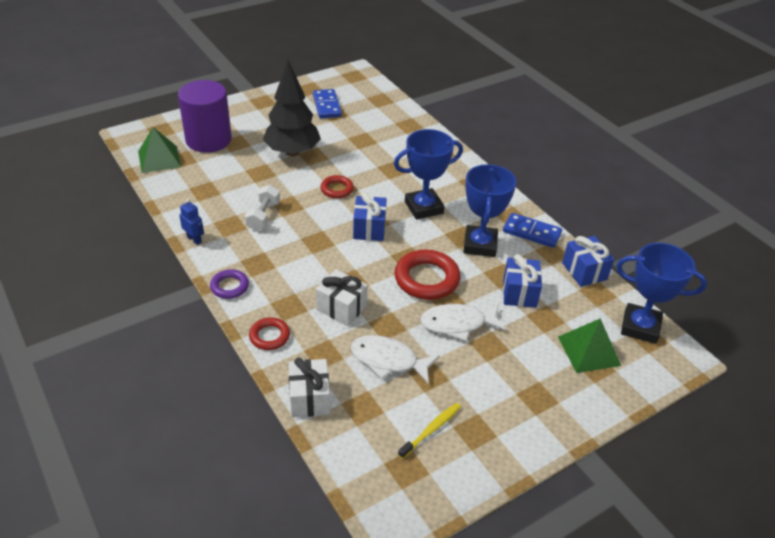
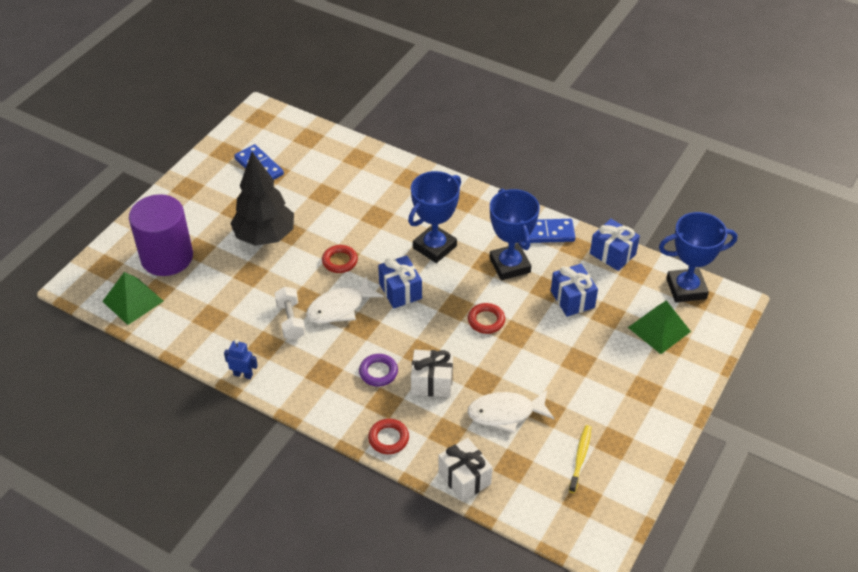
camera: 25 degrees left, 5 degrees up
(229, 286) = (315, 407): purple ring -> purple ring (378, 372)
(427, 279) = (486, 320): red ring -> red ring, size x0.57
(457, 324) = (540, 353): white fish -> white fish (340, 308)

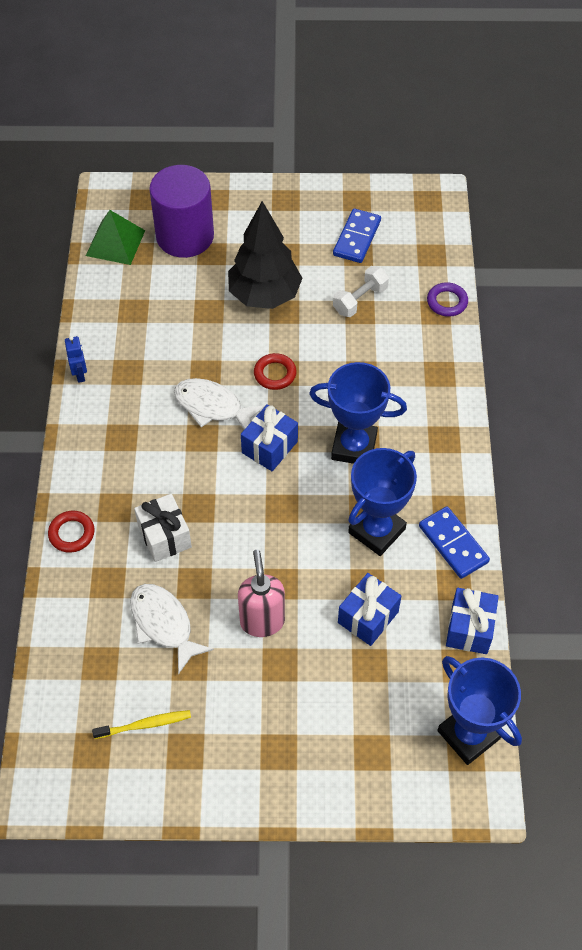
camera: 60 degrees right, 10 degrees up
(291, 321) = (169, 375): white dumbbell -> white dumbbell (360, 300)
(378, 372) = (149, 482): purple ring -> purple ring (447, 302)
(464, 478) = (59, 625): white gift -> none
(486, 320) = (280, 546): red ring -> none
(539, 356) = (262, 621): none -> pink soap dispenser
(659, 329) = (382, 730): green pyramid -> none

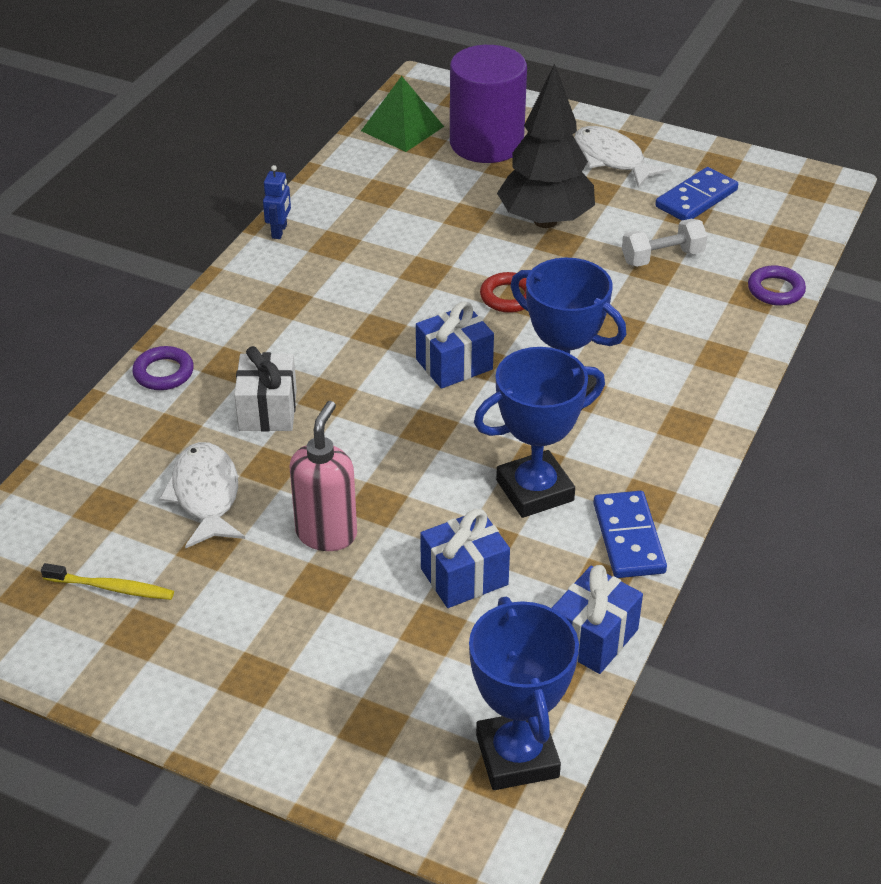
camera: 25 degrees right, 15 degrees down
(72, 533) = (163, 373): red ring -> purple ring
(212, 406) = (411, 305): white fish -> white fish (612, 159)

